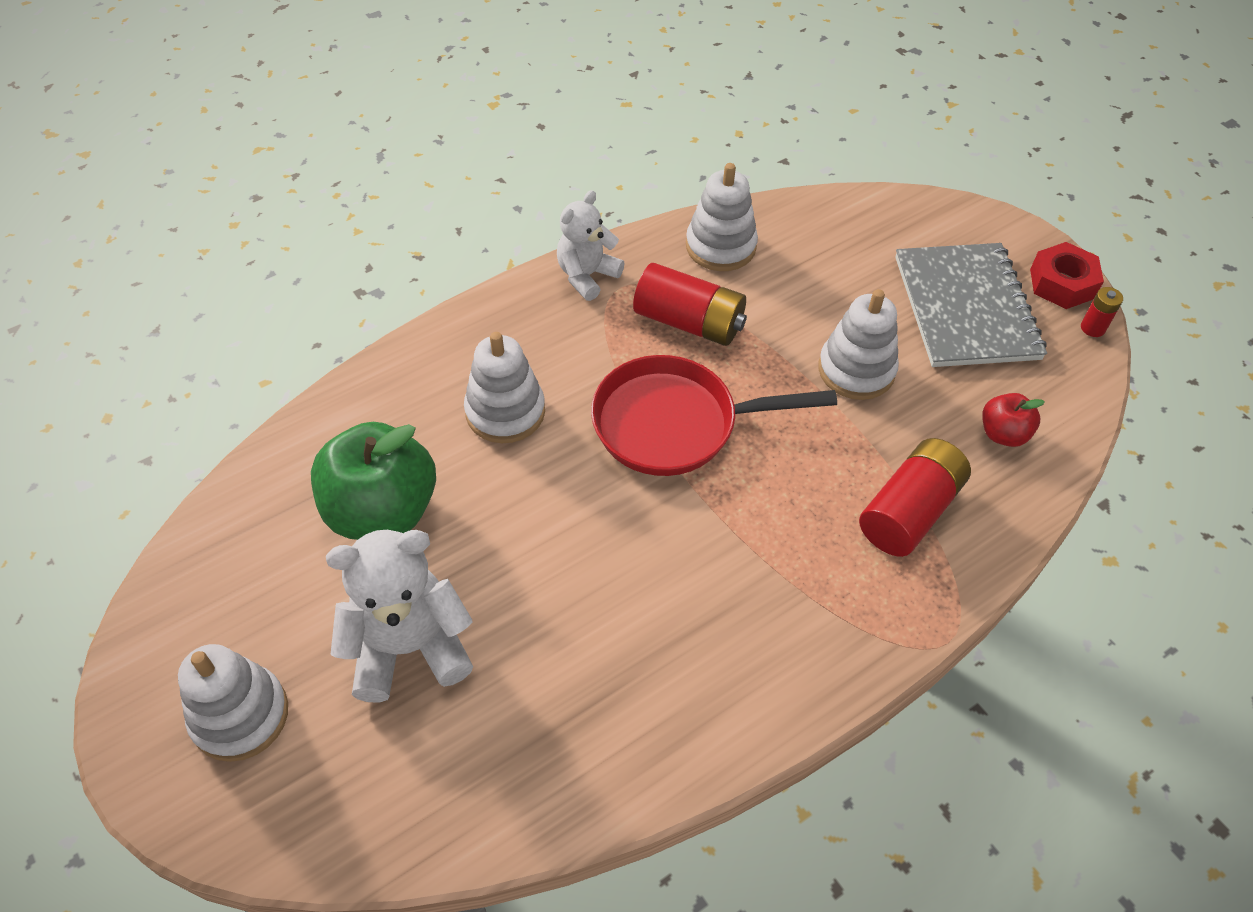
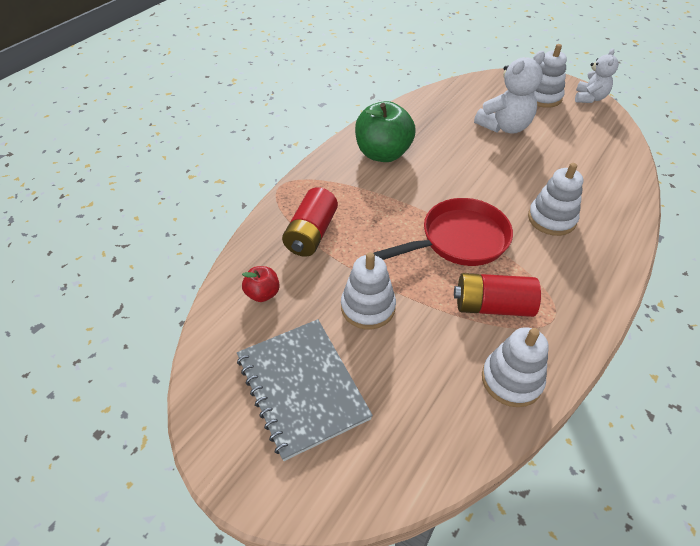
camera: 160 degrees right, 5 degrees down
(382, 511) = (563, 163): green apple -> green apple (383, 154)
(587, 276) = (583, 318): white teddy bear -> white teddy bear (589, 98)
(1062, 283) = (223, 444): red nut -> none
(1092, 328) = (198, 403): red battery -> none

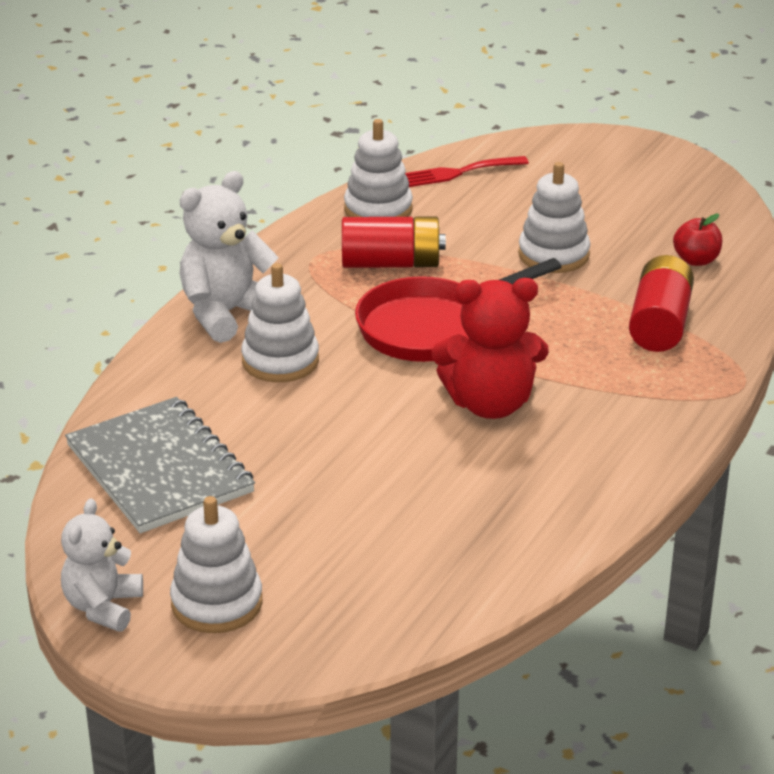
camera: 175 degrees right, 15 degrees down
(302, 387) = (611, 194): grey notebook -> grey notebook (160, 469)
(383, 154) = (575, 449): green apple -> none
(425, 182) = (490, 404): none -> red teddy bear
(441, 438) = (457, 173): none -> red fork
(504, 127) = (325, 520): white teddy bear -> white teddy bear (227, 314)

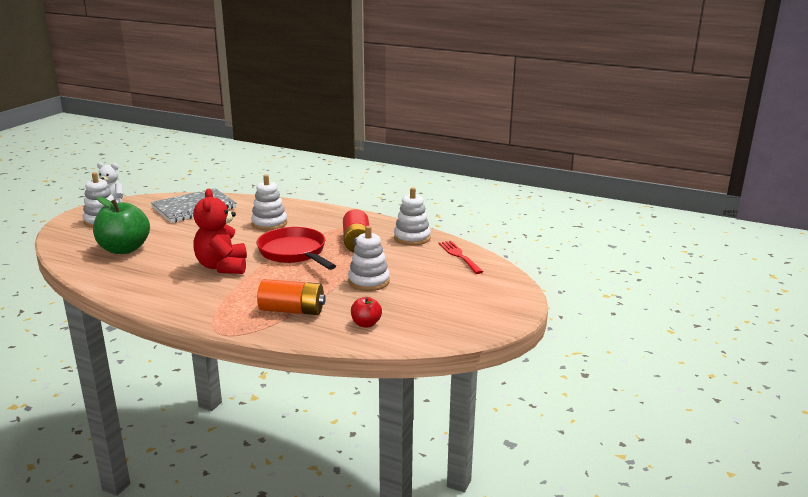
camera: 85 degrees right, 10 degrees down
(227, 314) = (310, 212): white teddy bear -> none
(394, 541) = (124, 249): none -> green apple
(659, 324) = (292, 310): red battery -> orange battery

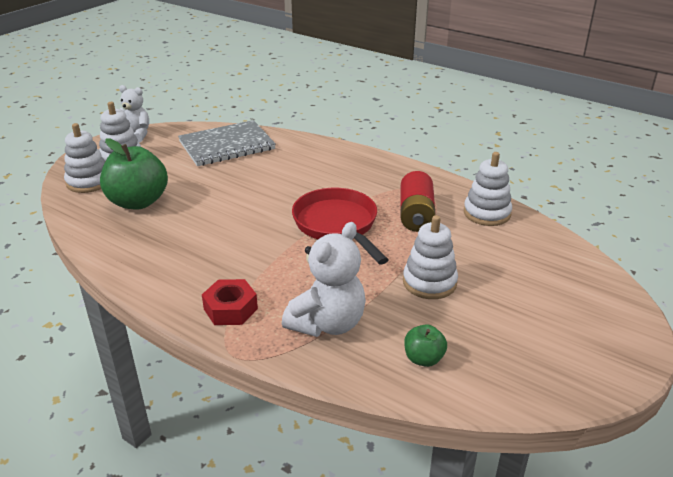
camera: 10 degrees right, 10 degrees up
(215, 308) = (230, 309): none -> red nut
(222, 267) = (248, 240): red teddy bear -> none
(269, 223) = (311, 176): white stacking toy -> white stacking toy (89, 182)
(292, 310) = (327, 323): orange battery -> white teddy bear
(366, 324) = (423, 359): red apple -> green apple
(459, 256) = (549, 248): red fork -> none

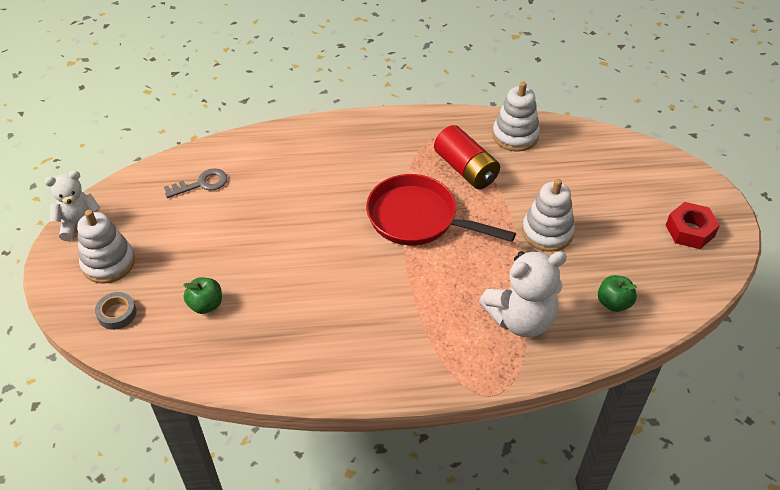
camera: 40 degrees left, 15 degrees up
(89, 182) = (117, 313): white stacking toy -> grey tape
(138, 202) = (206, 305): green apple -> green apple, size x0.49
(227, 145) = (202, 184): grey notebook -> grey key
(230, 309) = (436, 357): red nut -> red nut (689, 231)
(327, 323) = (521, 319): white teddy bear -> white teddy bear turned 75 degrees clockwise

